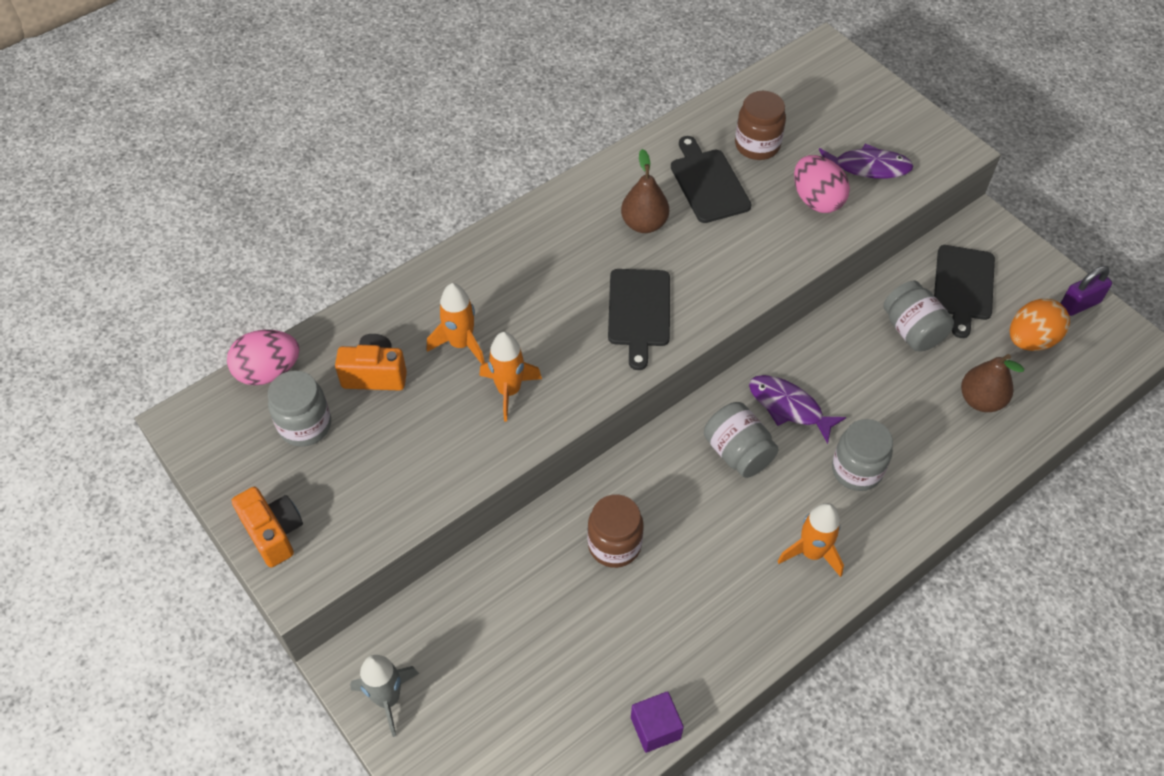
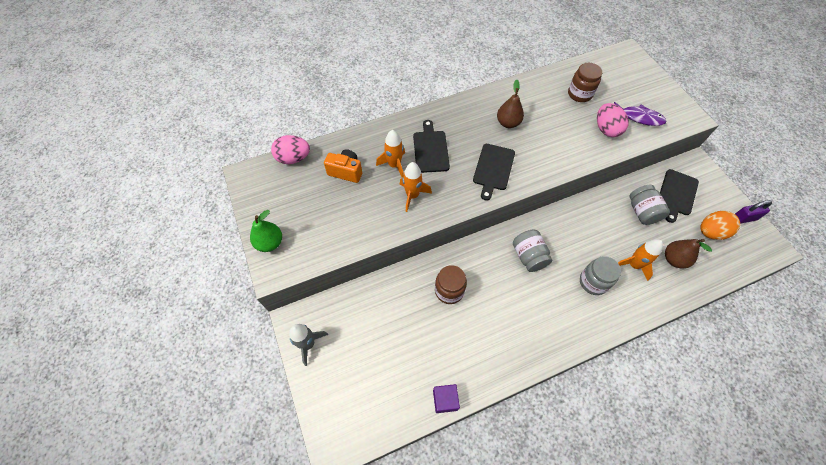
camera: 15 degrees right, 5 degrees up
(274, 533) = (270, 243): orange camera -> green pear
(305, 425) = (303, 190): grey jar -> none
(708, 183) = (548, 108): black cutting board -> black cutting board (430, 149)
(789, 407) = (563, 238): purple fish -> none
(812, 553) = (557, 322): orange rocket -> orange rocket (633, 265)

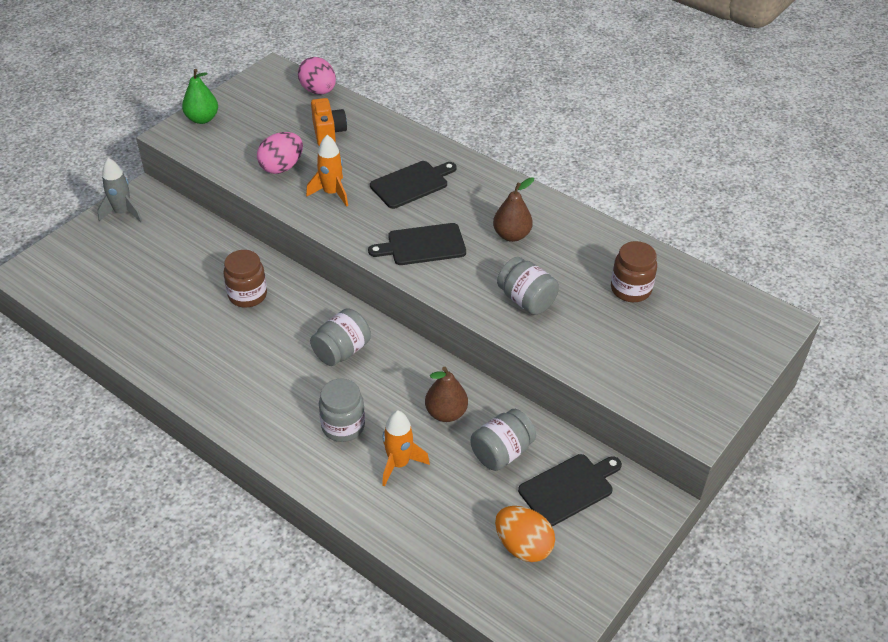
camera: 60 degrees right, 15 degrees down
(394, 165) = (365, 164): orange rocket -> none
(445, 400) = (111, 337): purple cube -> none
(567, 141) = (526, 300): none -> grey jar
(606, 129) = (584, 334): pink egg -> pink egg (282, 167)
(639, 117) = (641, 365): purple fish -> none
(674, 259) = (439, 509): brown pear -> brown pear (446, 413)
(677, 194) = (569, 488): black cutting board -> black cutting board turned 150 degrees clockwise
(744, 218) = (584, 587): purple padlock -> none

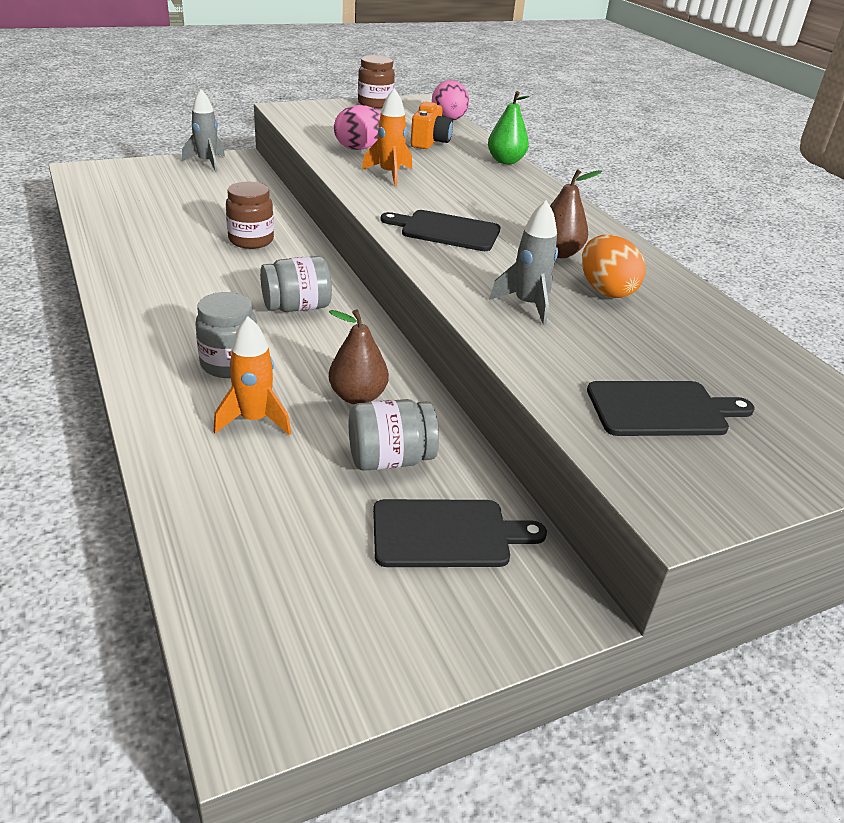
camera: 25 degrees right, 10 degrees down
(202, 119) = (323, 108): green pear -> green pear (505, 161)
(411, 184) = (480, 191): black cutting board -> black cutting board (662, 409)
(523, 546) = (323, 571): orange egg -> orange egg (606, 291)
(526, 300) = (527, 305): grey jar -> grey rocket
(630, 289) = (678, 339): brown jar -> brown jar (375, 104)

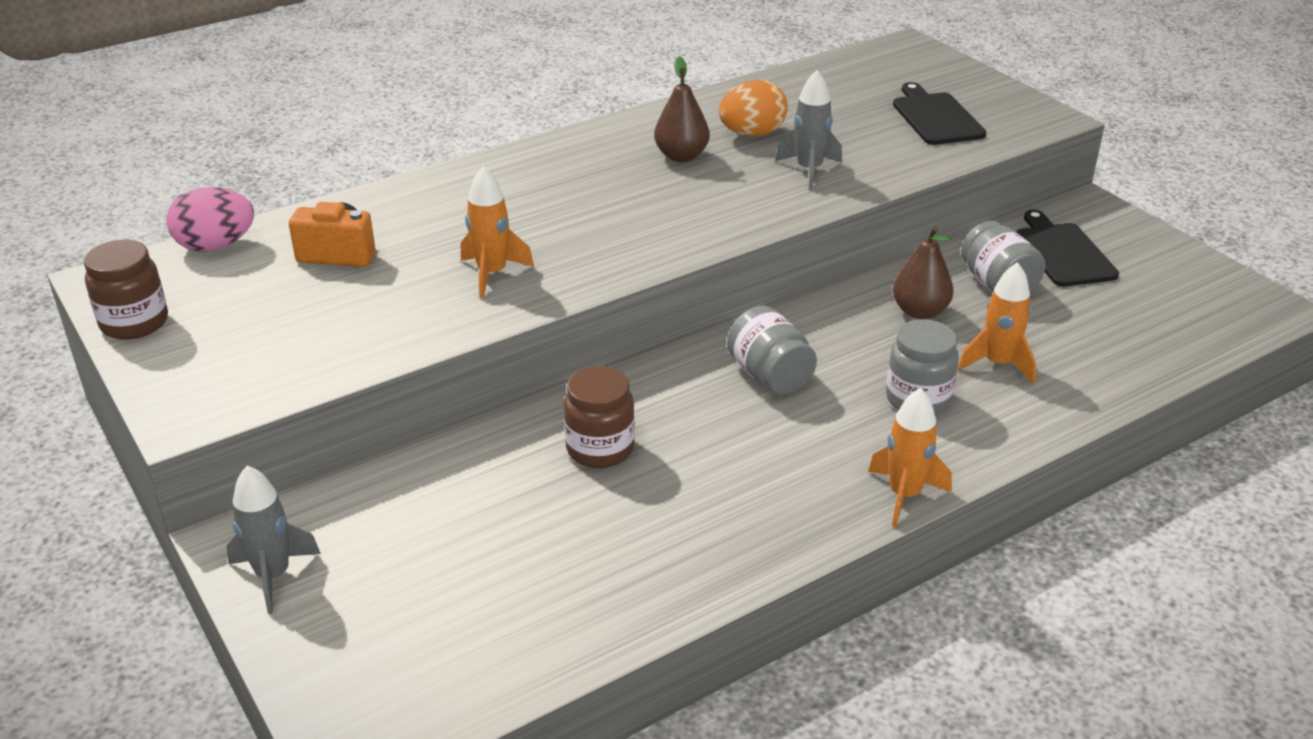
camera: 95 degrees left, 0 degrees up
(123, 332) = (904, 495): none -> orange rocket
(360, 148) = (389, 310): pink egg -> none
(446, 231) = (662, 221): black cutting board -> none
(505, 161) = (400, 193): green pear -> none

